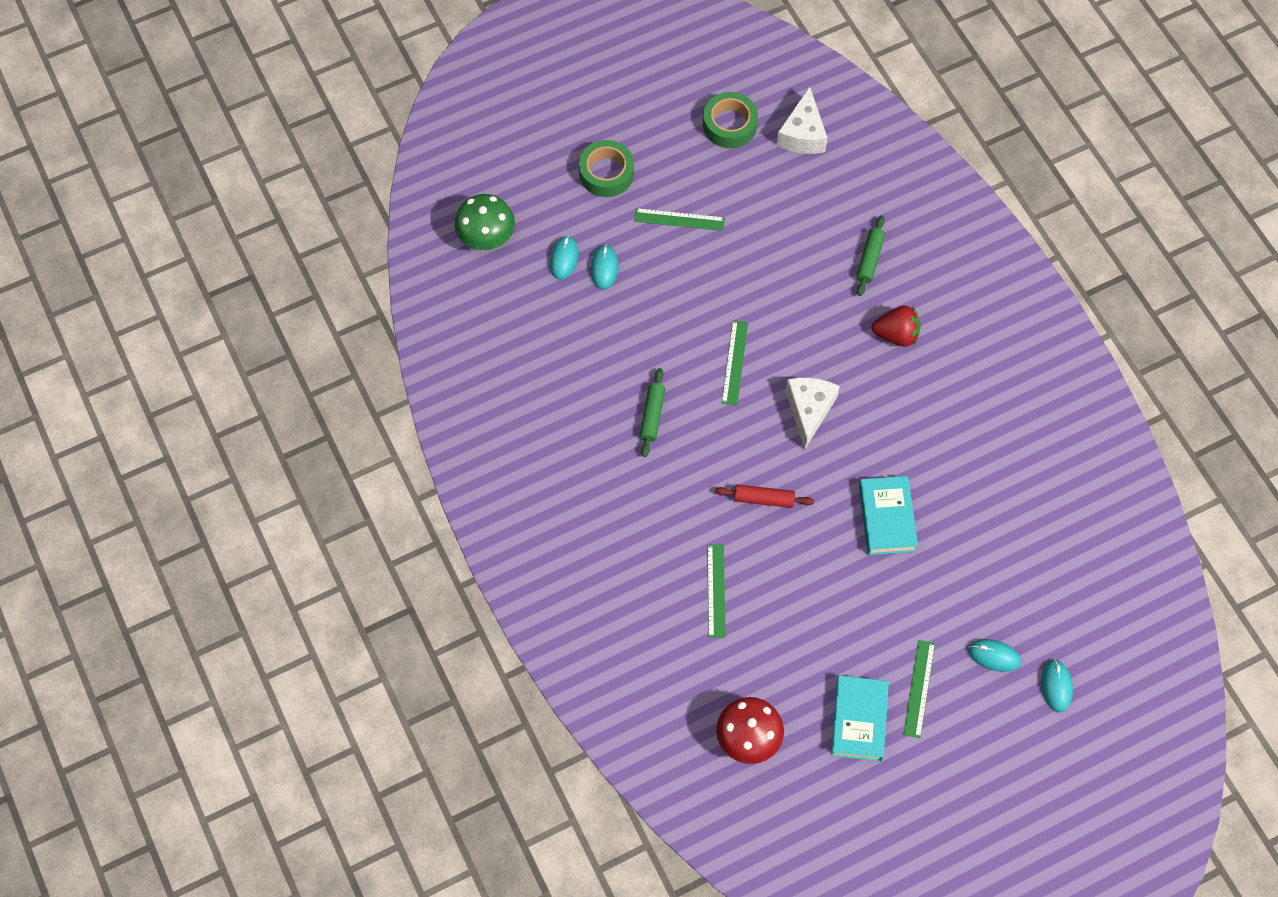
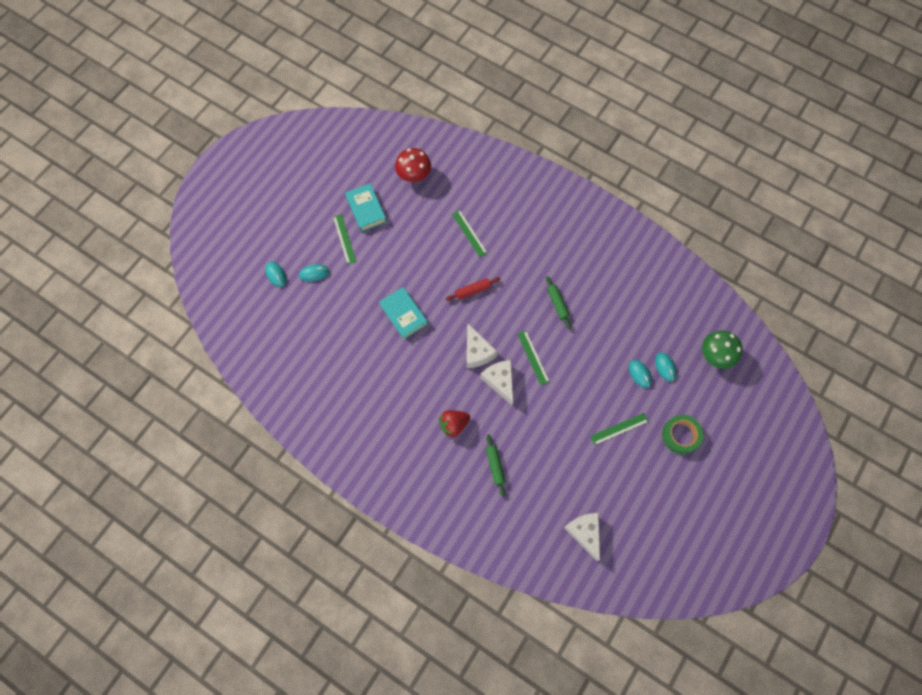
camera: 150 degrees right, 5 degrees up
(729, 125) = (632, 513): green tape -> none
(800, 356) = (500, 381): none -> white cheese

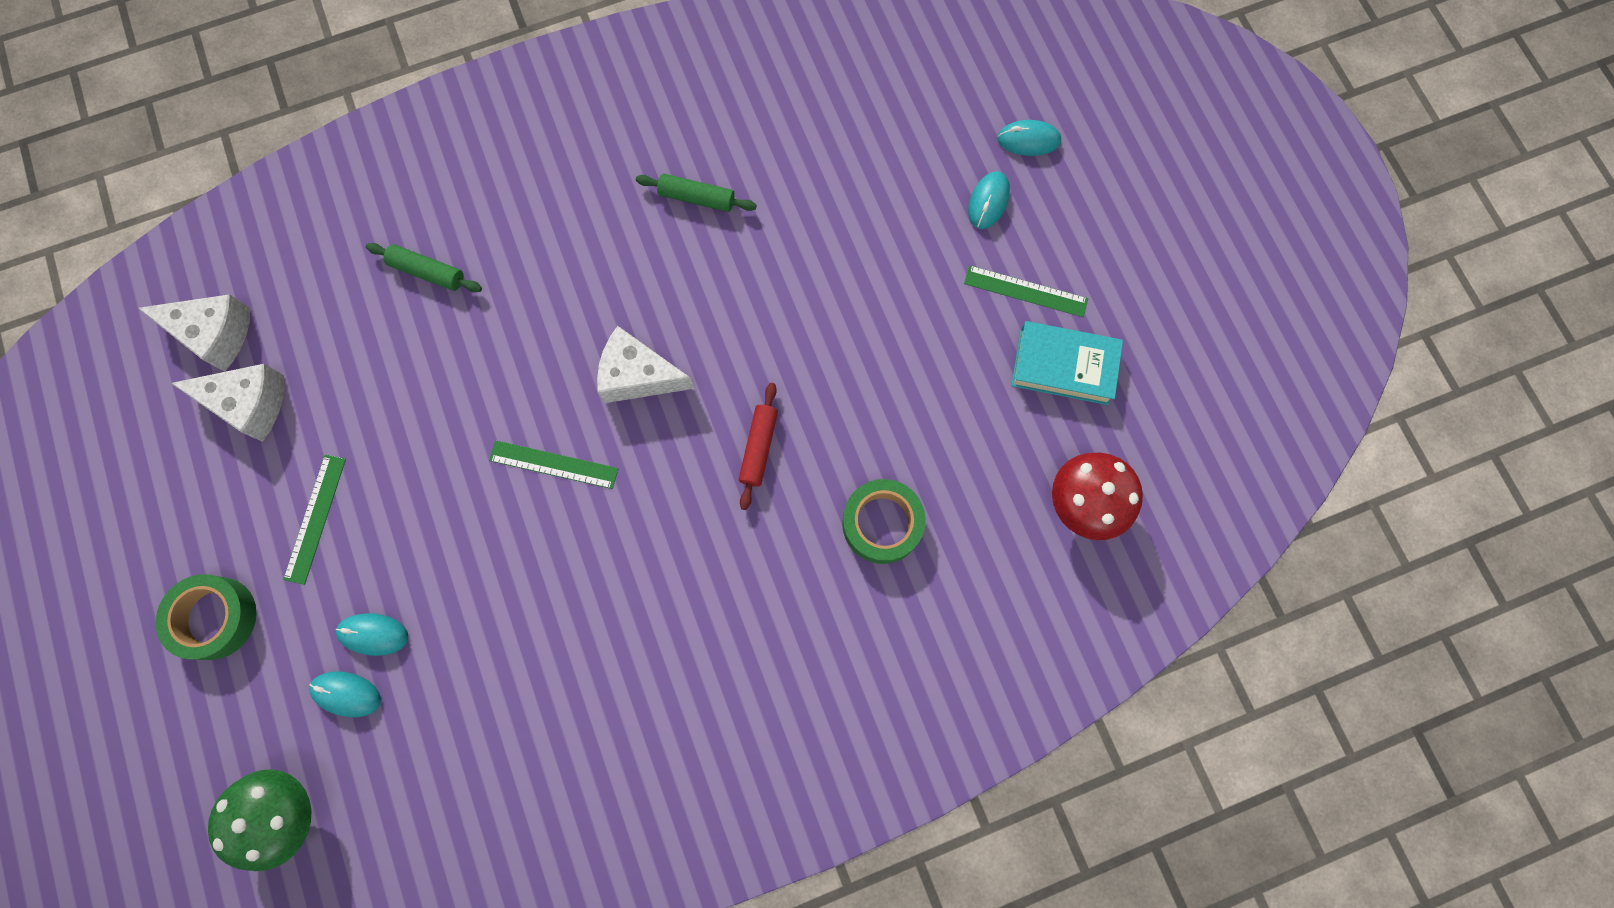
camera: 125 degrees right, 5 degrees up
(404, 314) = (800, 299): turquoise book -> none
(453, 424) = (545, 253): red strawberry -> none
(469, 233) = (882, 523): green ruler -> green tape
(500, 381) = (556, 377): white cheese -> white cheese (249, 404)
(557, 304) = (618, 585): green rolling pin -> green rolling pin (697, 198)

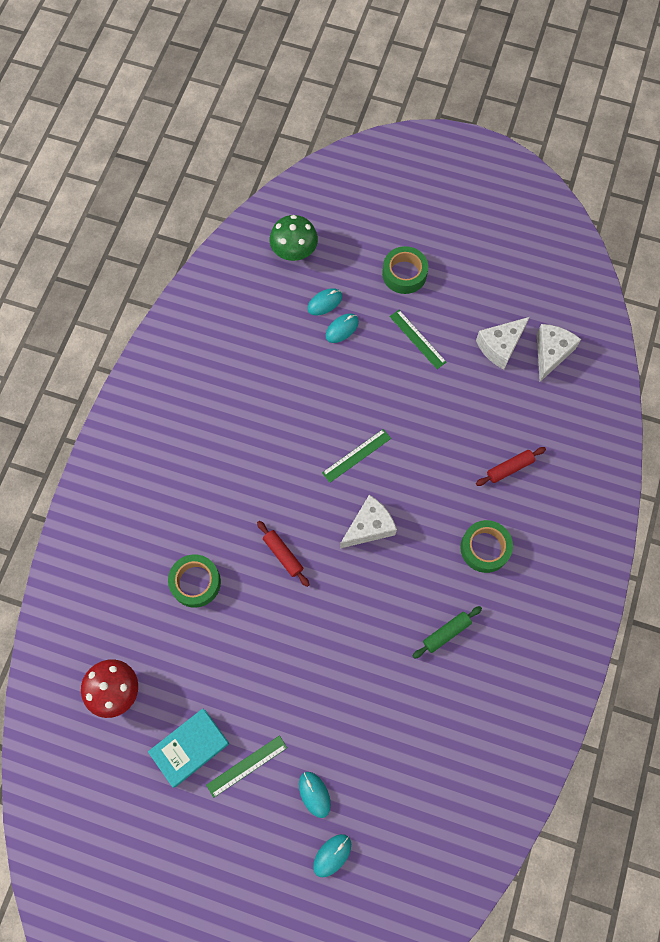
camera: 130 degrees right, 5 degrees down
(215, 334) = (551, 353): white cheese -> white cheese turned 150 degrees clockwise
(428, 272) = (509, 468): green rolling pin -> red rolling pin
(558, 228) = (485, 548): none -> green tape

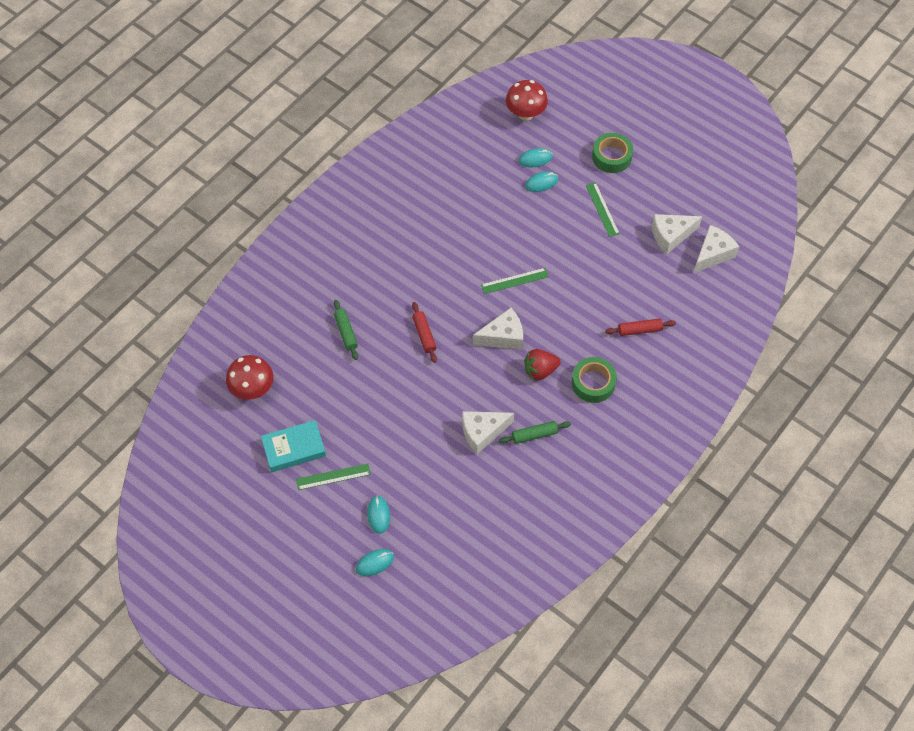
camera: 20 degrees right, 10 degrees down
(195, 582) = (346, 332): green tape -> green rolling pin
(294, 252) = (525, 114): green mushroom -> red mushroom
(390, 650) = (482, 432): none -> white cheese
(423, 553) = (540, 370): none -> red strawberry

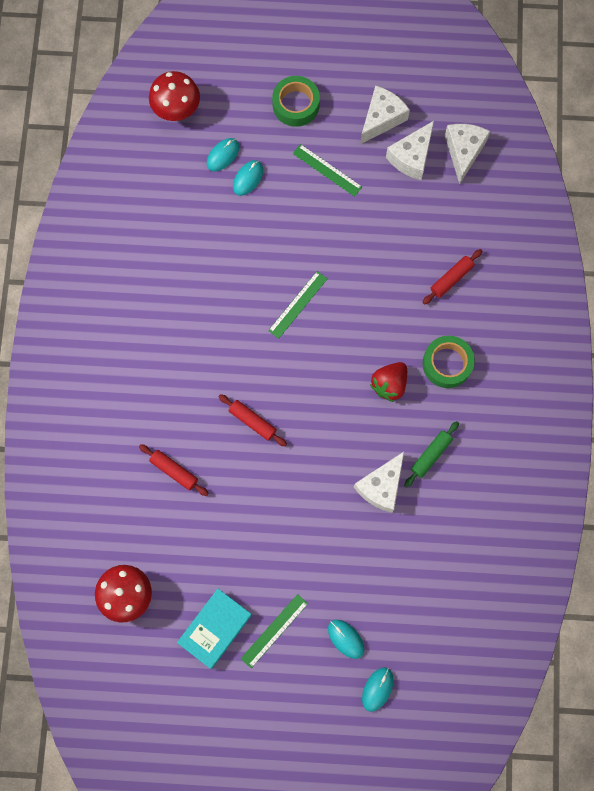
camera: 35 degrees left, 15 degrees up
(346, 332) = (174, 471): green rolling pin -> red rolling pin
(503, 337) = (329, 372): white cheese -> white cheese (381, 118)

